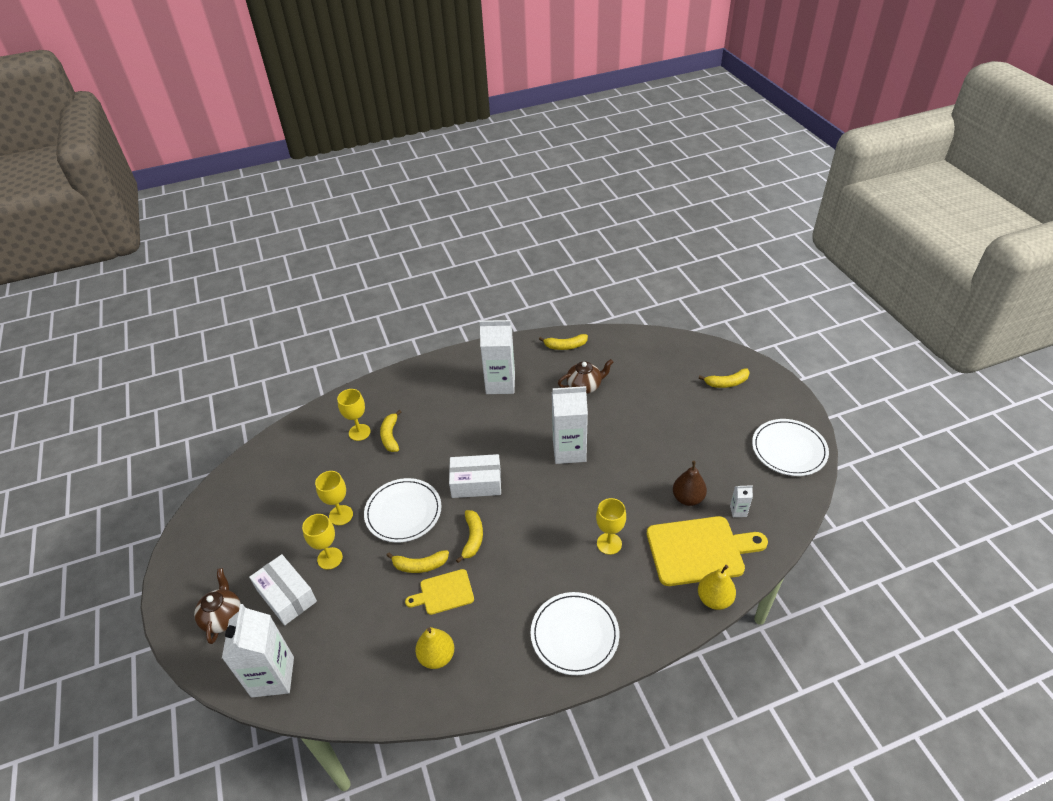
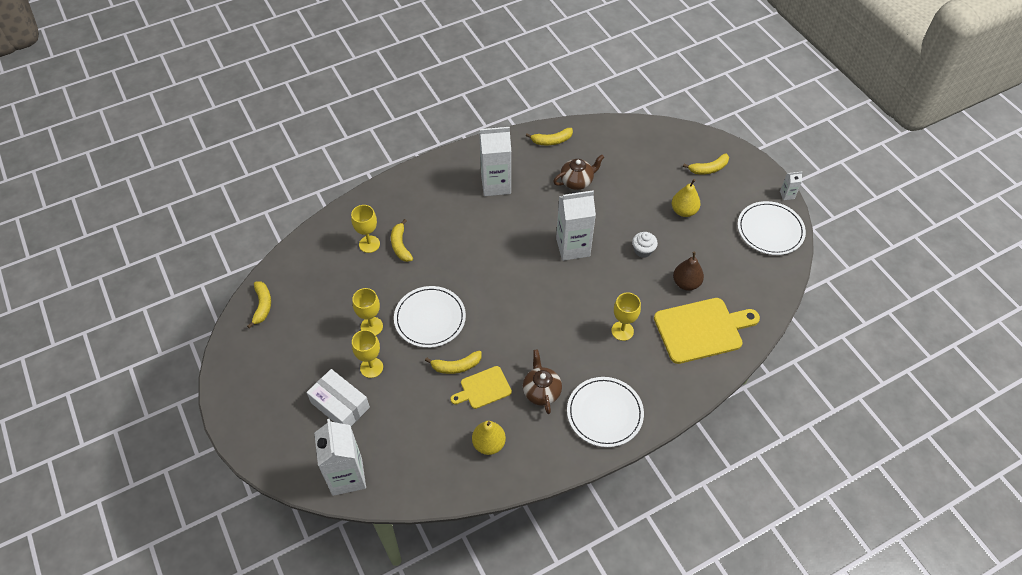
camera: 10 degrees left, 10 degrees up
(223, 617) = (286, 430): brown teapot -> brown teapot (541, 391)
(473, 538) = (499, 337): yellow banana -> yellow banana (262, 306)
(476, 483) = (492, 285): white box -> none
(644, 460) = (643, 250): none -> white cupcake
(714, 599) = (719, 371): yellow pear -> yellow pear (683, 211)
(738, 511) = (731, 291): white carton -> white carton (787, 195)

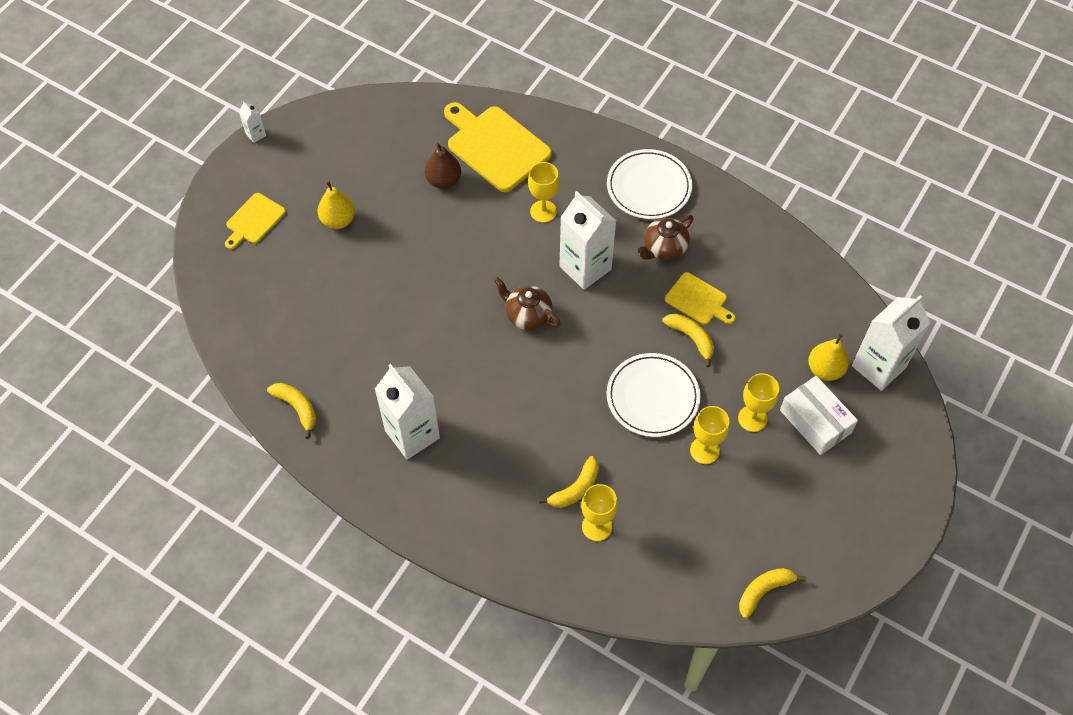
camera: 120 degrees left, 5 degrees up
(340, 405) = (815, 421): white box -> white box turned 45 degrees counterclockwise
(489, 444) = (752, 265): yellow pear -> yellow pear (825, 369)
(573, 247) = (460, 305): white carton -> white carton (585, 268)
(577, 181) = (354, 346): brown teapot -> brown teapot (527, 315)
(643, 250) = (422, 236): white cupcake -> none
(708, 169) = (254, 220): yellow banana -> yellow cutting board
(770, 230) = (320, 133): white plate -> none

